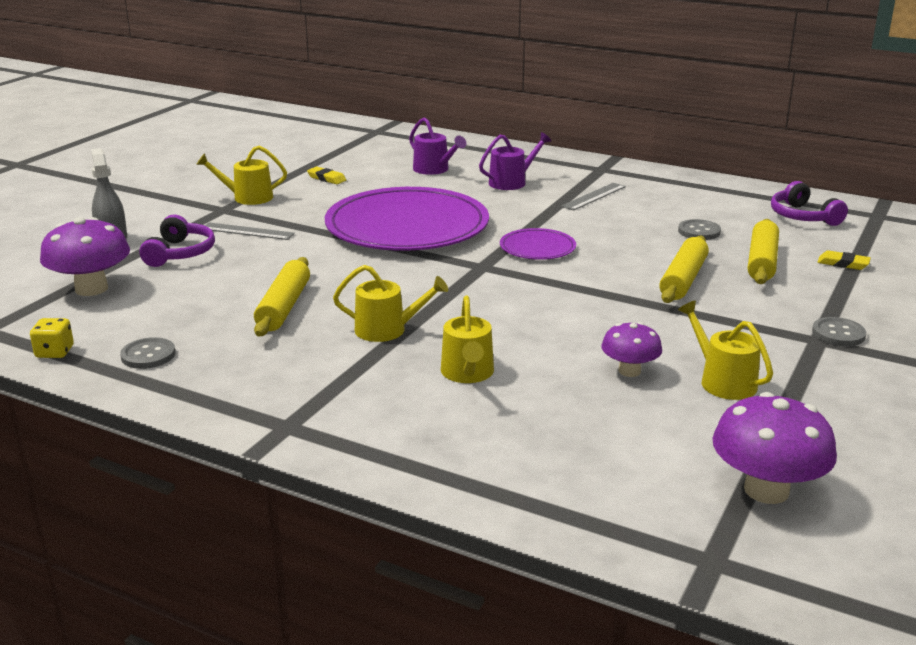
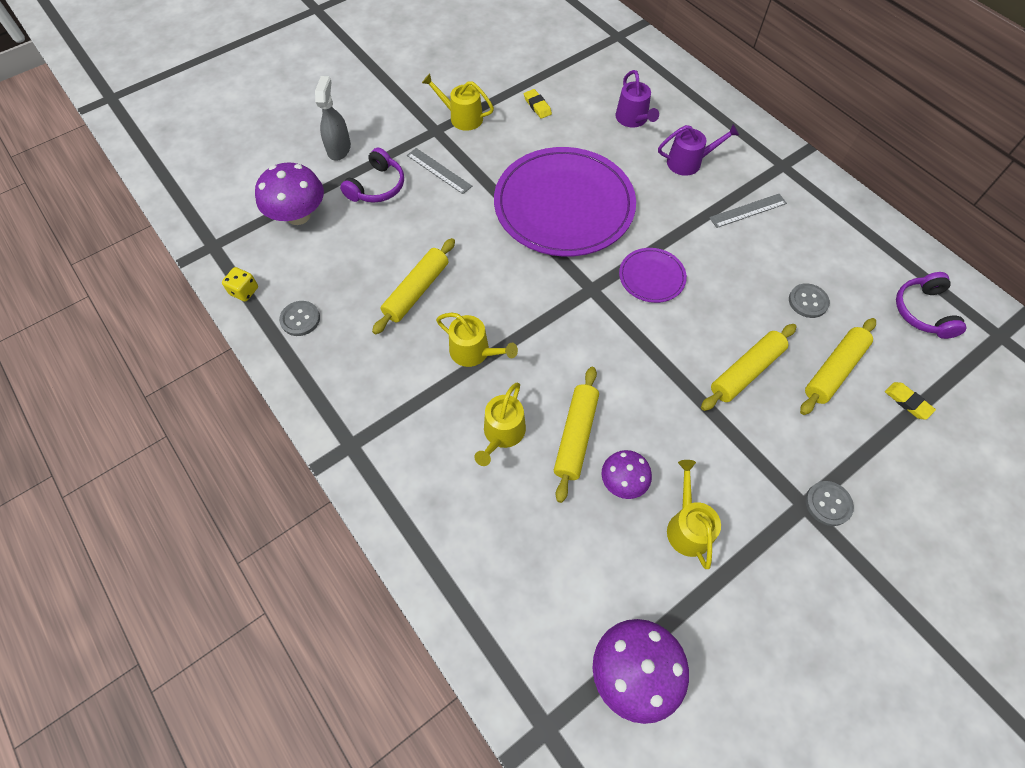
camera: 25 degrees right, 35 degrees up
(551, 355) = (576, 436): none -> yellow rolling pin

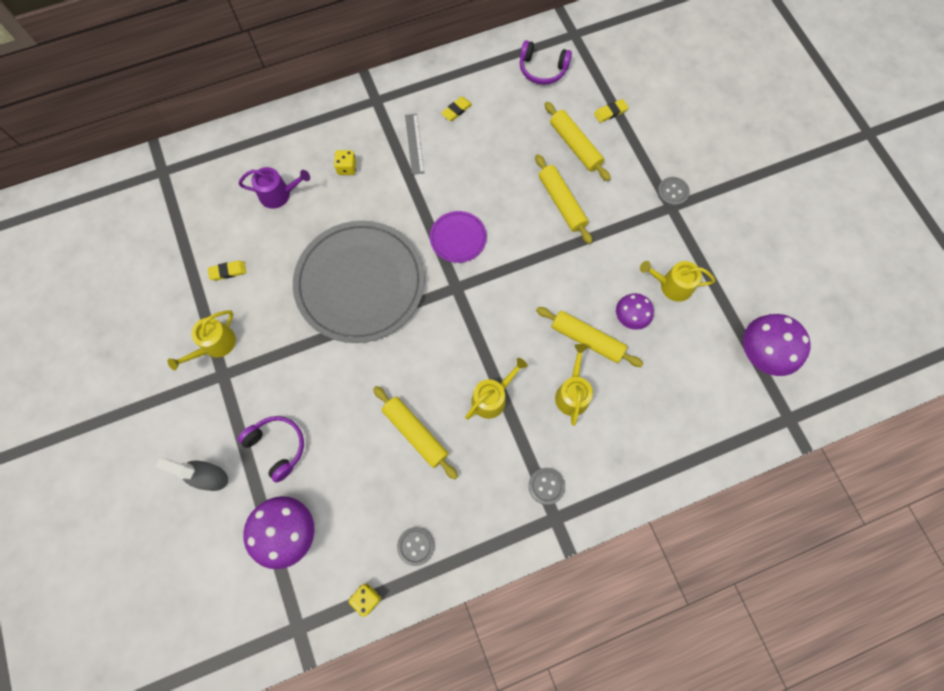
camera: 75 degrees left, 10 degrees up
(439, 171) = (278, 383): grey ruler -> none
(502, 433) = (572, 393): yellow watering can -> yellow watering can turned 120 degrees counterclockwise
(564, 205) = (360, 283): purple plate -> grey plate
(688, 162) = (347, 168): purple watering can -> yellow dice
(808, 301) = (513, 138): grey button -> grey button (546, 486)
(812, 238) = (456, 110): none -> yellow eraser

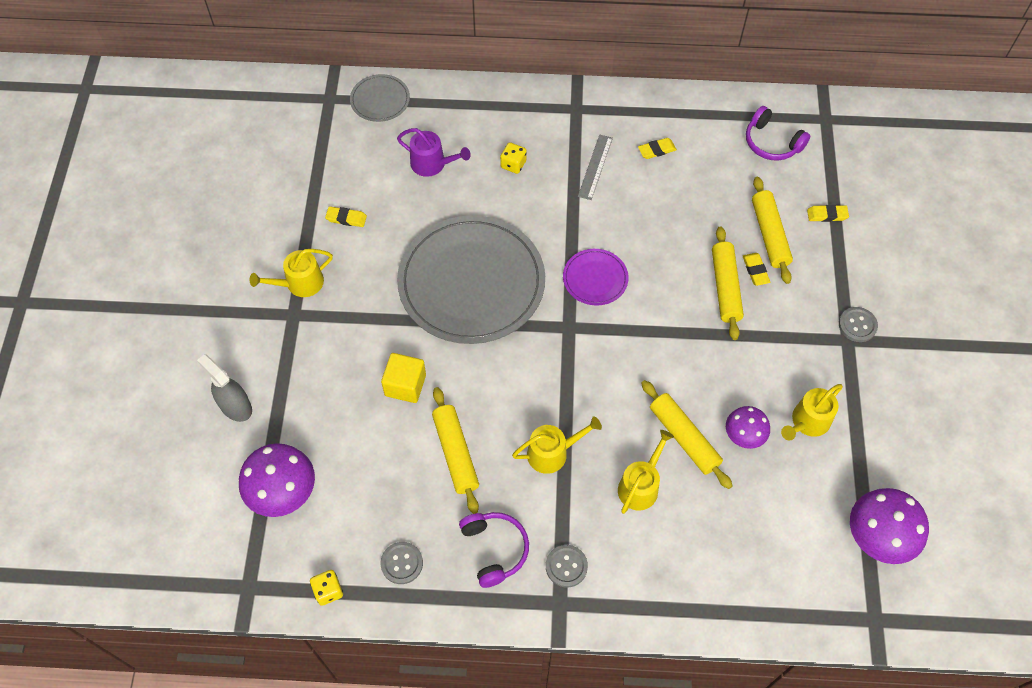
camera: 25 degrees right, 10 degrees down
(207, 155) = (380, 100): none -> grey plate
(277, 447) = (312, 406): purple headphones -> purple headphones (494, 549)
(347, 394) = (405, 385): none -> yellow cube
(578, 180) = (755, 270): none -> yellow eraser
(672, 285) = (808, 422): yellow watering can -> yellow watering can turned 75 degrees counterclockwise

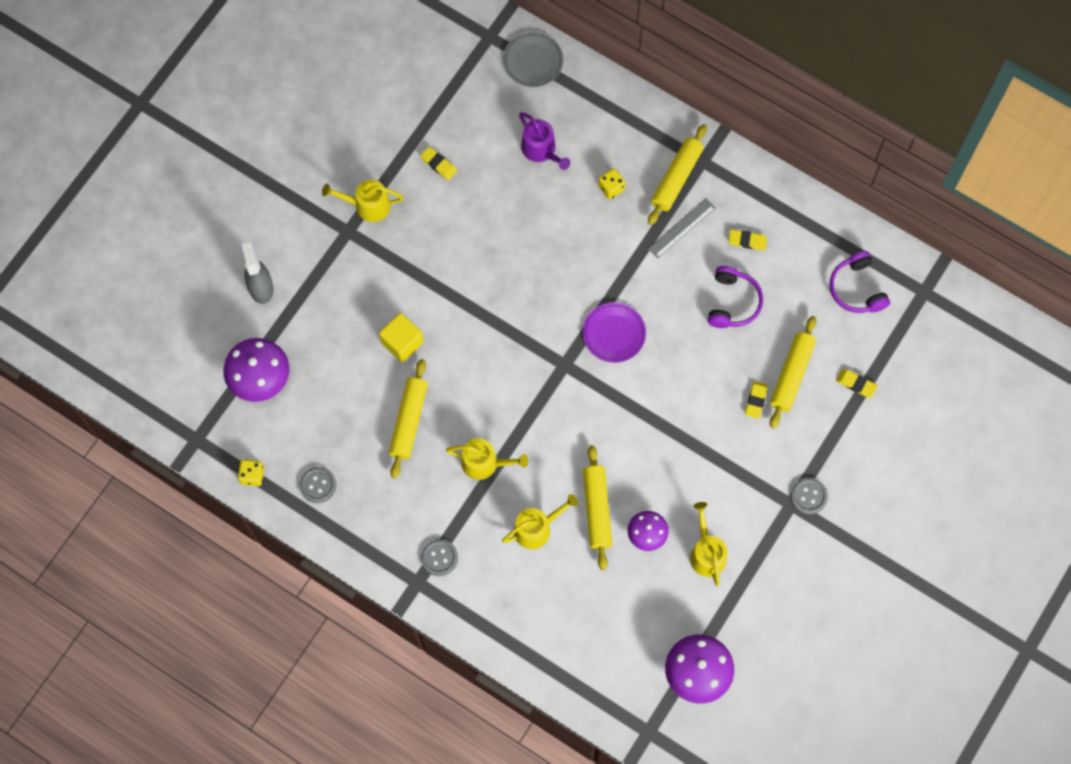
camera: 30 degrees right, 10 degrees up
(471, 282) = (508, 281): grey plate -> none
(494, 549) = (393, 514): purple headphones -> purple headphones (732, 302)
(725, 287) = (719, 401): yellow rolling pin -> yellow rolling pin (676, 178)
(808, 422) = (706, 553): yellow watering can -> yellow watering can turned 90 degrees clockwise

